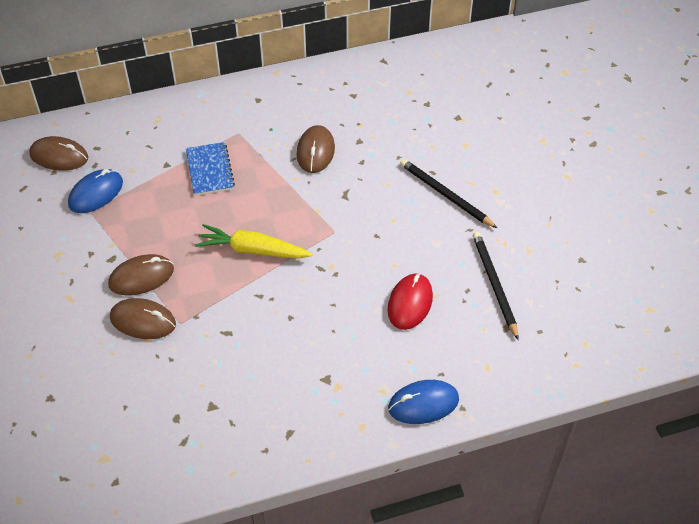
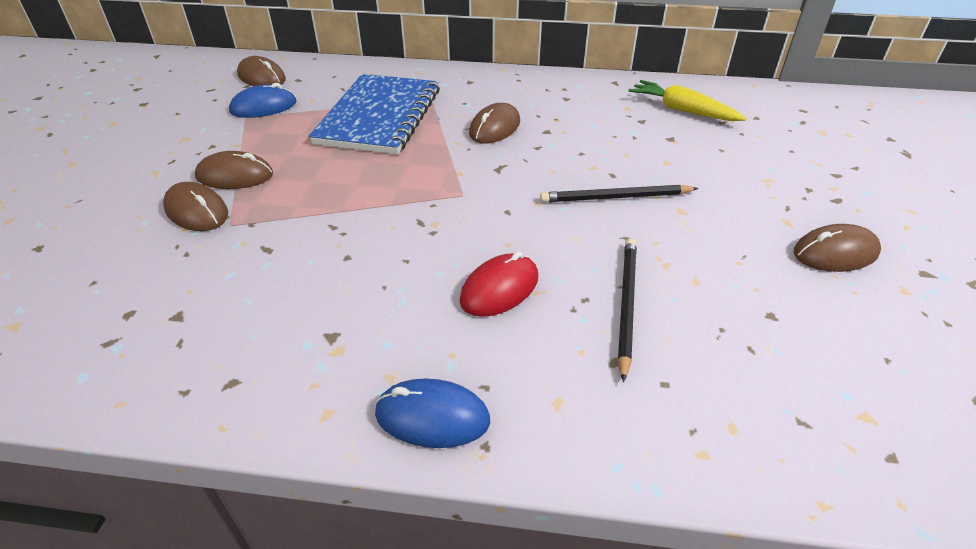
camera: 25 degrees right, 10 degrees down
(210, 170) = (380, 116): blue notebook -> blue notebook, size x2.01
(252, 250) = (362, 186): yellow carrot -> yellow carrot (682, 110)
(445, 195) = (615, 197): black pencil -> black pencil turned 75 degrees counterclockwise
(604, 194) = (835, 253): none -> brown mouse

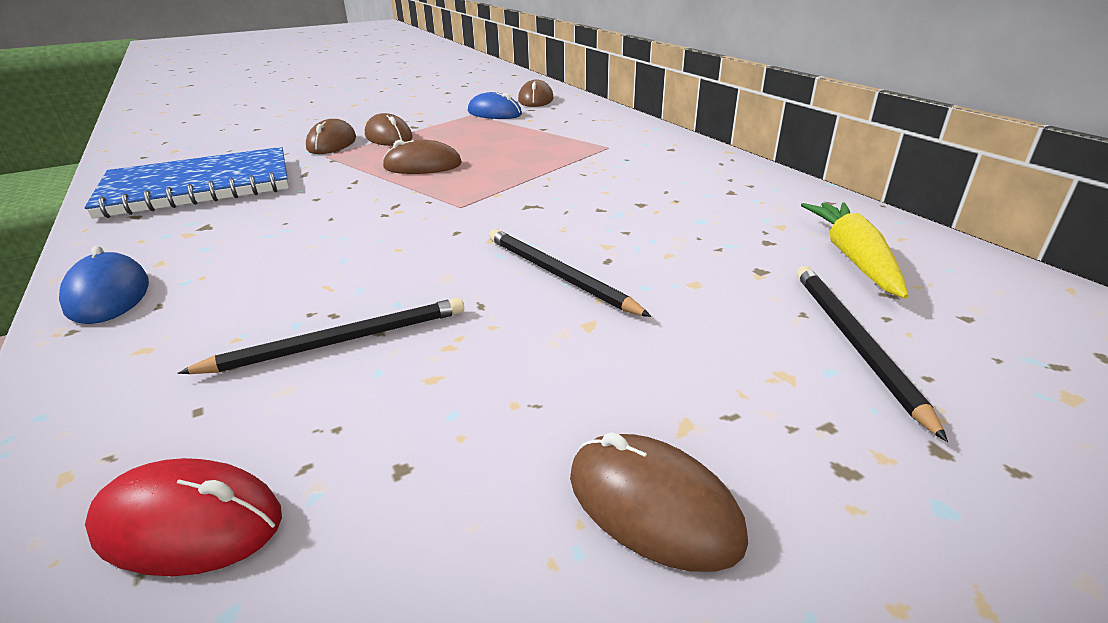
camera: 55 degrees right, 10 degrees down
(380, 116) = (543, 142): blue notebook -> blue notebook (199, 186)
(495, 128) = (602, 182): brown mouse -> brown mouse (422, 166)
(499, 289) = (317, 266): red mouse -> red mouse (189, 523)
(756, 151) = (854, 342): none -> black pencil

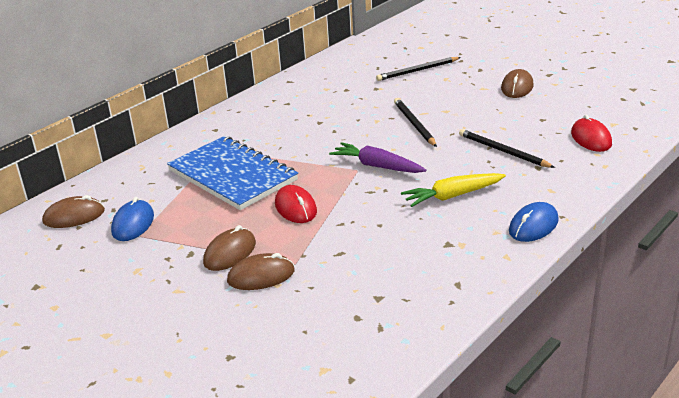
camera: 110 degrees left, 0 degrees up
(199, 186) = (395, 288): blue notebook -> blue notebook (232, 175)
(422, 166) = (296, 208): brown mouse -> red mouse
(452, 219) = (377, 166): none -> purple carrot
(558, 275) = (414, 124): black pencil -> black pencil turned 135 degrees clockwise
(853, 258) = (351, 73): yellow carrot -> yellow carrot (452, 196)

